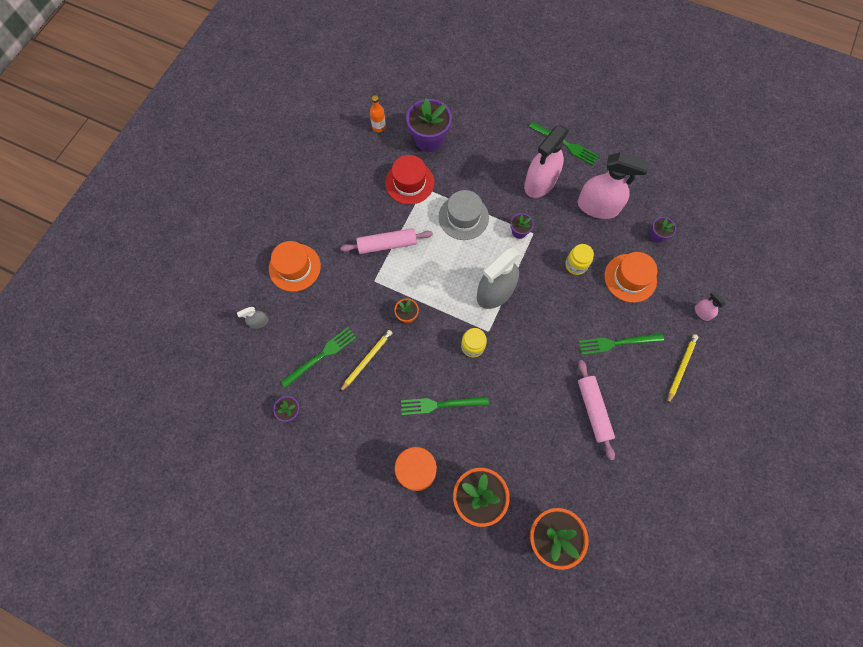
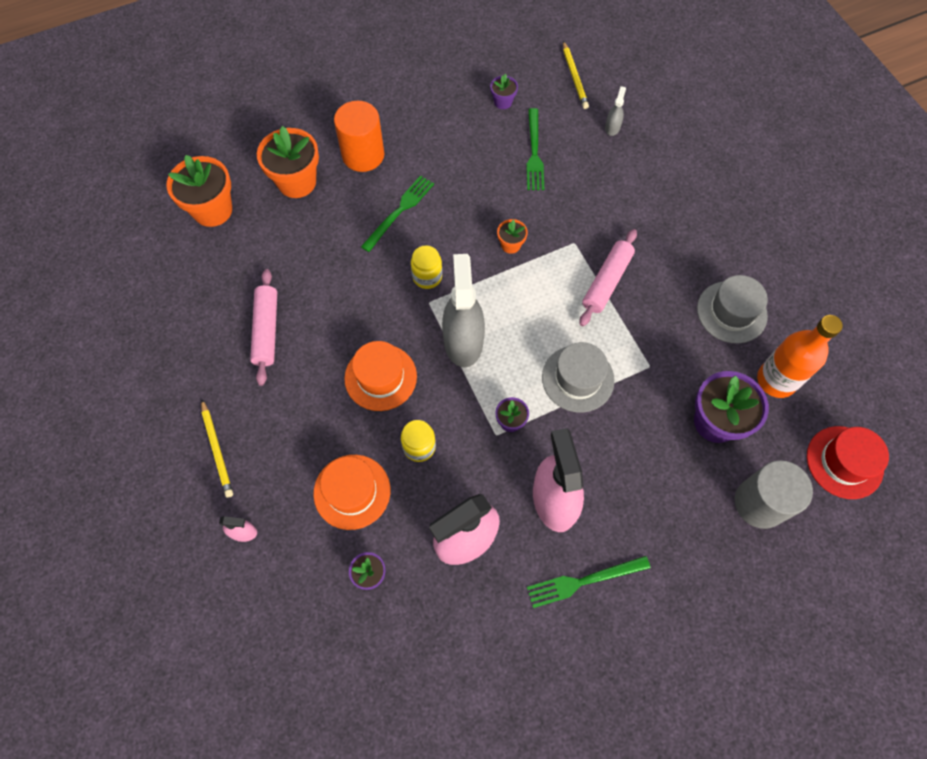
camera: 130 degrees right, 5 degrees down
(294, 267) = (648, 187): orange hat -> orange hat (380, 377)
(352, 170) = (731, 312): none -> grey hat
(367, 360) = (496, 184): yellow pencil -> yellow pencil (574, 77)
(379, 127) = (776, 380): orange bottle -> orange bottle, size x1.92
(409, 182) = (669, 357): red hat -> red hat (844, 462)
(456, 98) = (759, 503): none -> grey cylinder
(593, 410) = (266, 330): pink rolling pin -> pink rolling pin turned 60 degrees clockwise
(617, 343) = (301, 411): green fork -> none

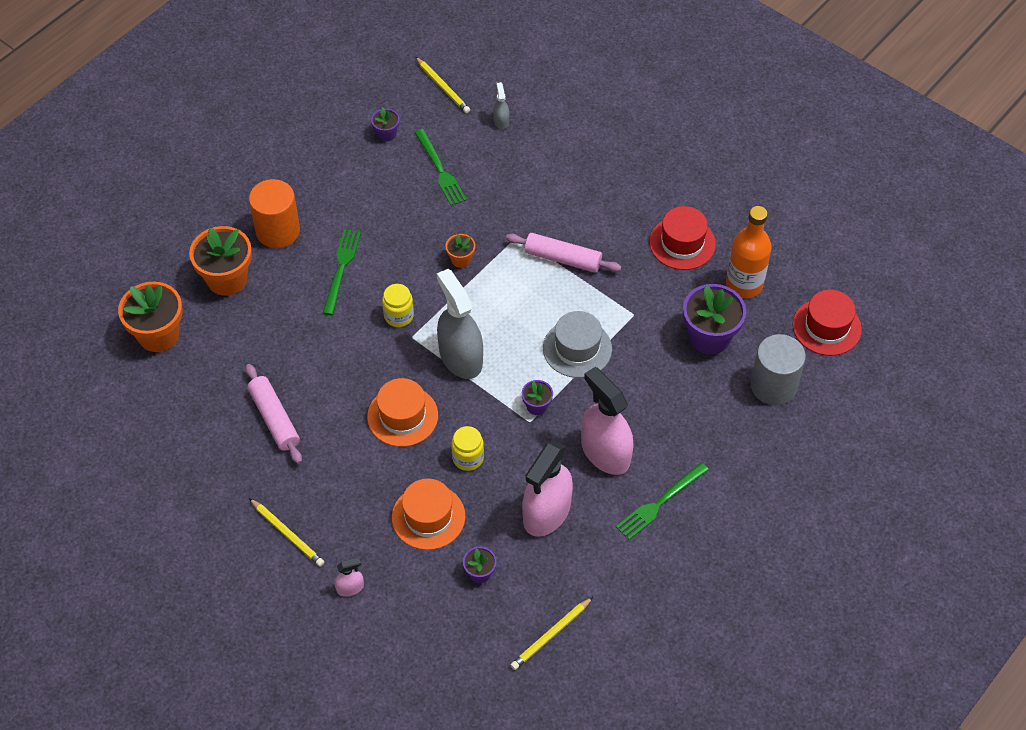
camera: 25 degrees left, 10 degrees down
(405, 677) = (551, 635): none -> yellow pencil
(607, 281) = (562, 258): pink rolling pin -> pink rolling pin turned 75 degrees counterclockwise
(731, 312) = (682, 243): grey hat -> red hat

